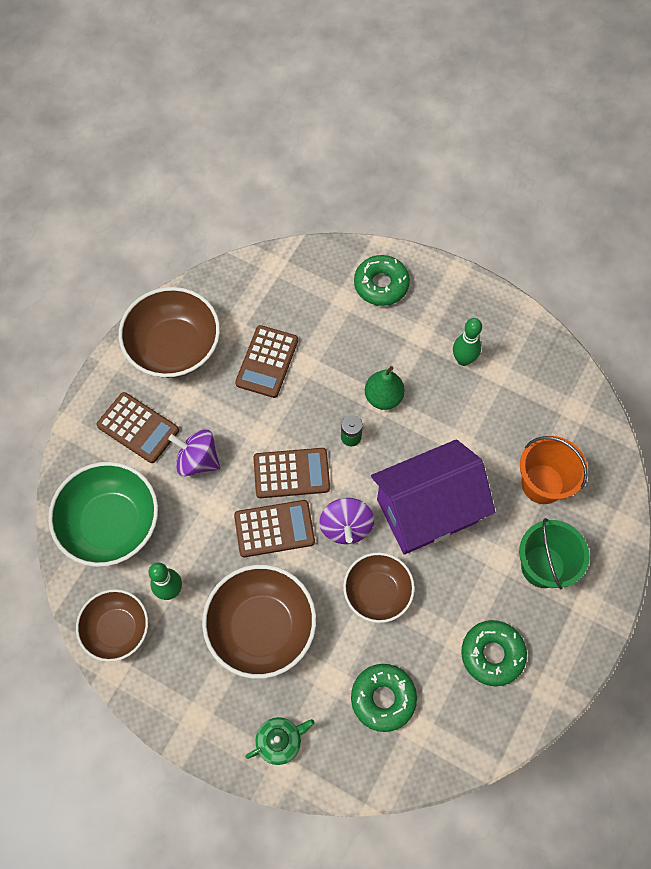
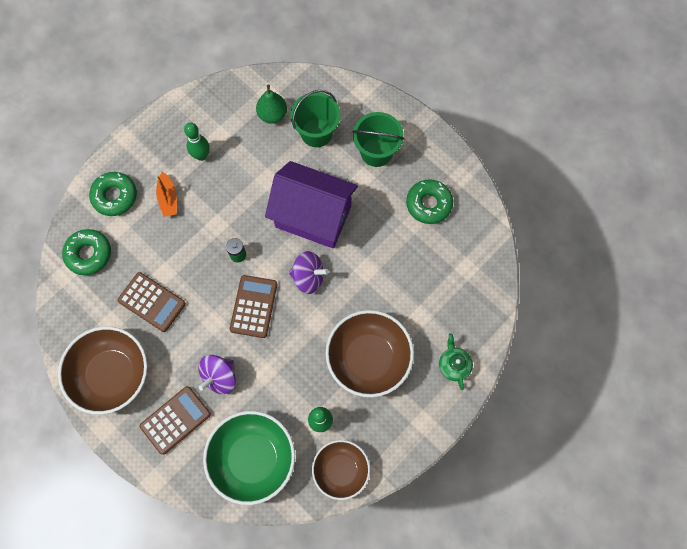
camera: 75 degrees left, 5 degrees up
(274, 529) = (295, 330): brown calculator -> none
(377, 592) = (364, 268): brown bowl -> none
(383, 397) = (213, 222): green pear -> green pear (272, 115)
(383, 698) = (441, 285): green donut -> green donut (89, 254)
(397, 340) = (168, 198): none -> orange boat
(427, 511) = (313, 216): purple house -> purple house turned 60 degrees counterclockwise
(542, 484) = (316, 133): orange bucket -> green bucket

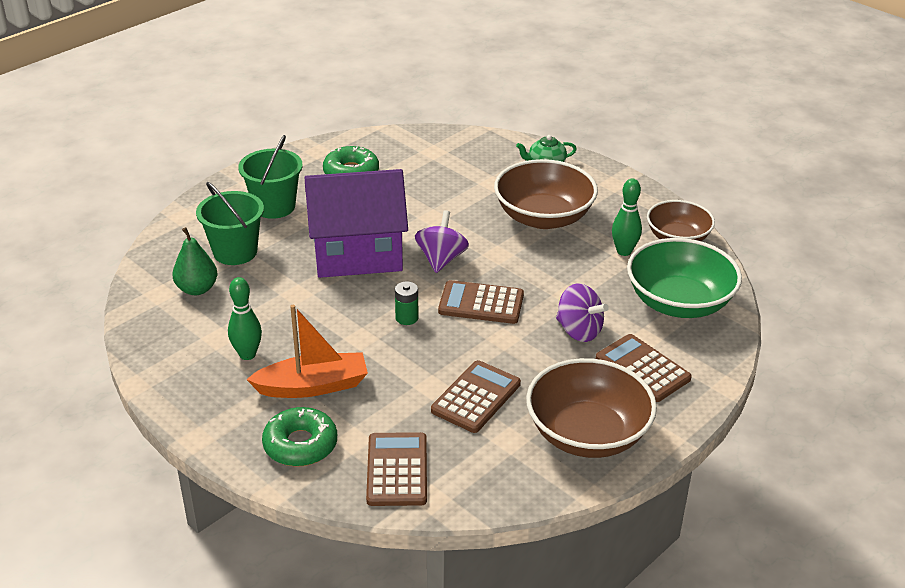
camera: 90 degrees left, 35 degrees down
(89, 254) = (397, 470): green donut -> brown calculator
(168, 198) = (313, 386): orange boat -> orange boat, size x1.60
(313, 216) = (357, 255): purple house -> purple house turned 60 degrees clockwise

